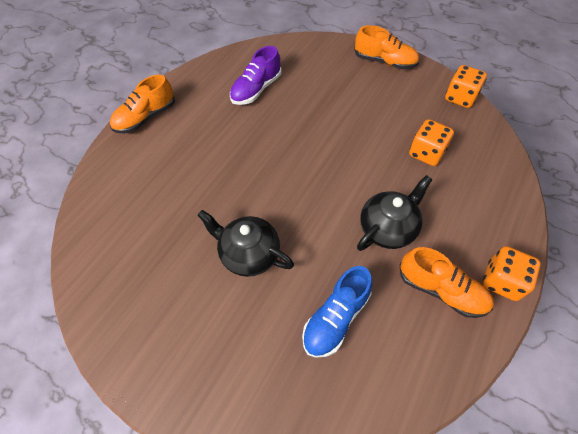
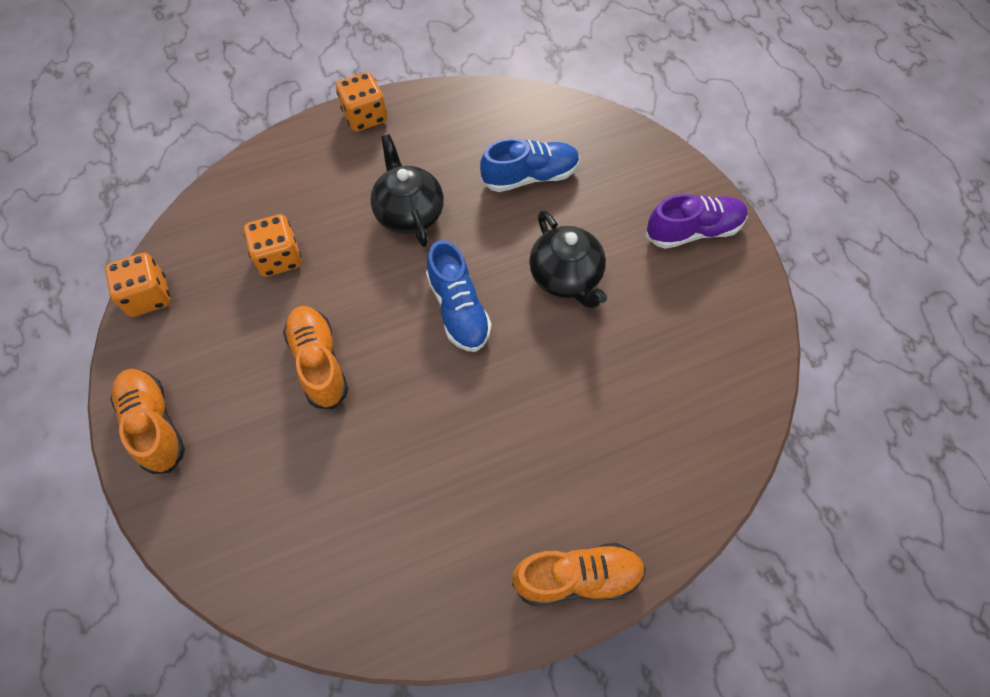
camera: 145 degrees left, 5 degrees up
(256, 89) = (376, 512): purple shoe -> purple shoe (693, 231)
(299, 191) = (458, 309): none -> blue shoe
(388, 228) = (409, 213): black teapot -> black teapot turned 75 degrees clockwise
(441, 290) = (421, 141): orange shoe -> orange shoe (319, 362)

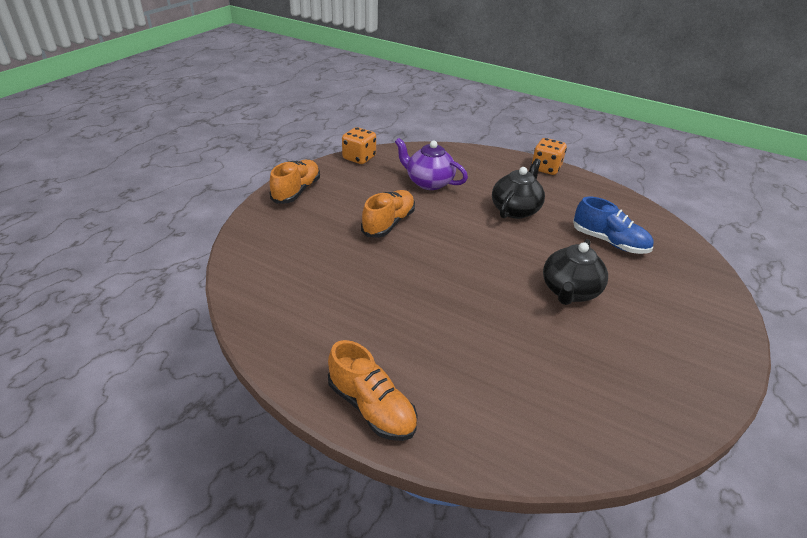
camera: 50 degrees right, 25 degrees down
(279, 258) = (429, 182): orange dice -> purple teapot
(458, 309) = (485, 257): blue shoe -> none
(693, 231) = (697, 338): purple shoe -> none

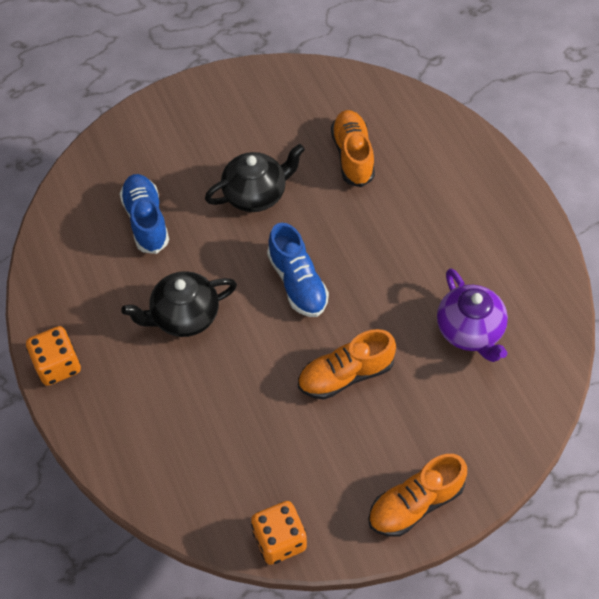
camera: 140 degrees left, 20 degrees up
(371, 407) = (504, 190): orange shoe -> orange shoe (352, 156)
(429, 182) = (234, 424): purple teapot -> purple teapot (470, 331)
(472, 253) = (297, 282): none -> blue shoe

